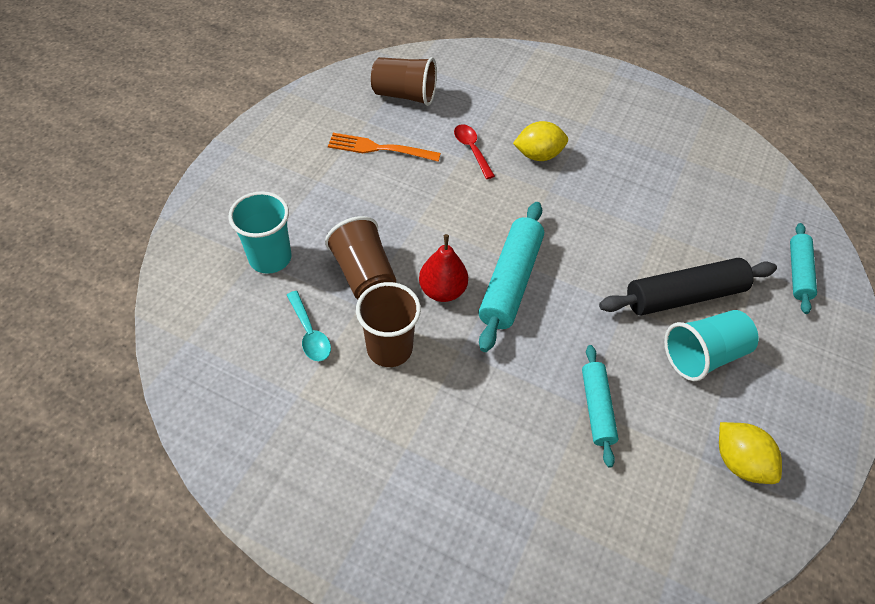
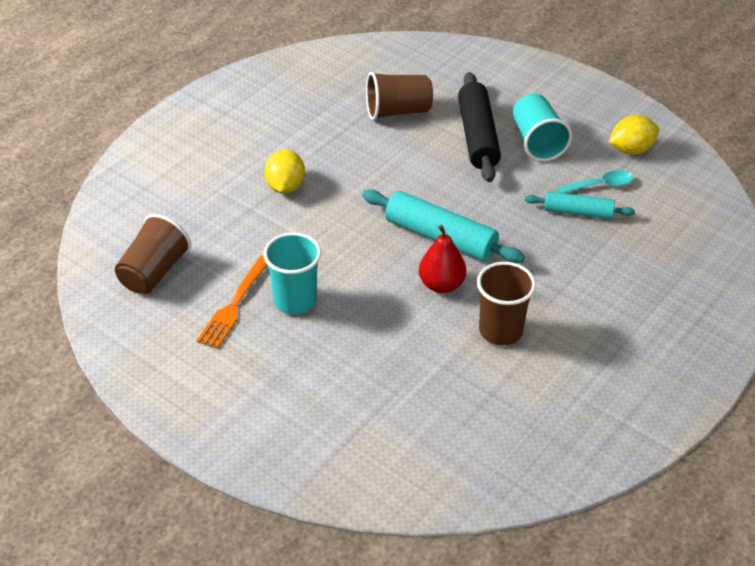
camera: 75 degrees left, 10 degrees down
(270, 258) = (371, 411): turquoise cup -> turquoise cup (295, 301)
(310, 333) = (473, 387): turquoise spoon -> turquoise spoon (600, 185)
(364, 274) = (409, 338): brown cup -> brown cup (398, 111)
(471, 150) = (261, 233): red spoon -> none
(798, 272) = (467, 68): turquoise rolling pin -> none

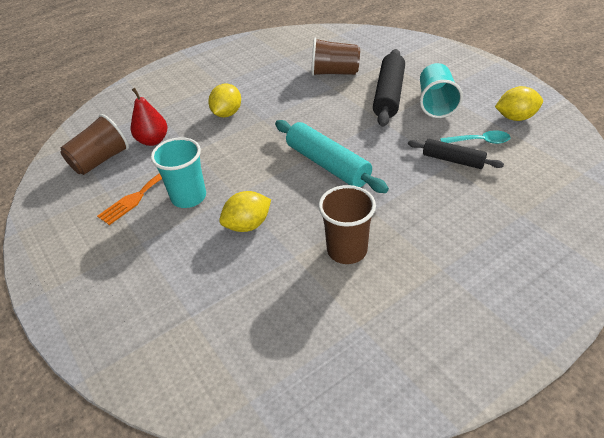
camera: 20 degrees right, 0 degrees up
(381, 322) = (248, 225): none -> yellow lemon
(441, 284) = (312, 202): red pear -> red pear (153, 140)
(578, 212) = (453, 160): turquoise rolling pin -> black rolling pin

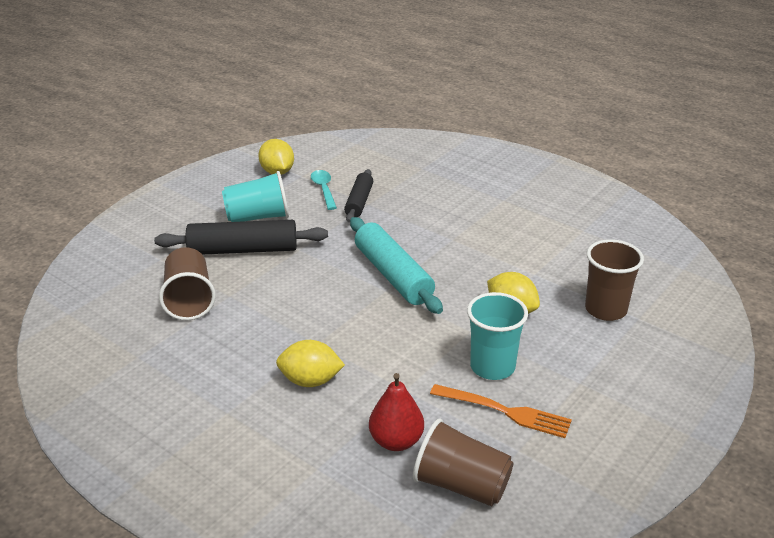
camera: 110 degrees left, 10 degrees down
(327, 164) = (393, 275): turquoise rolling pin -> turquoise rolling pin turned 60 degrees counterclockwise
(347, 250) = (510, 246): brown cup -> brown cup (605, 309)

